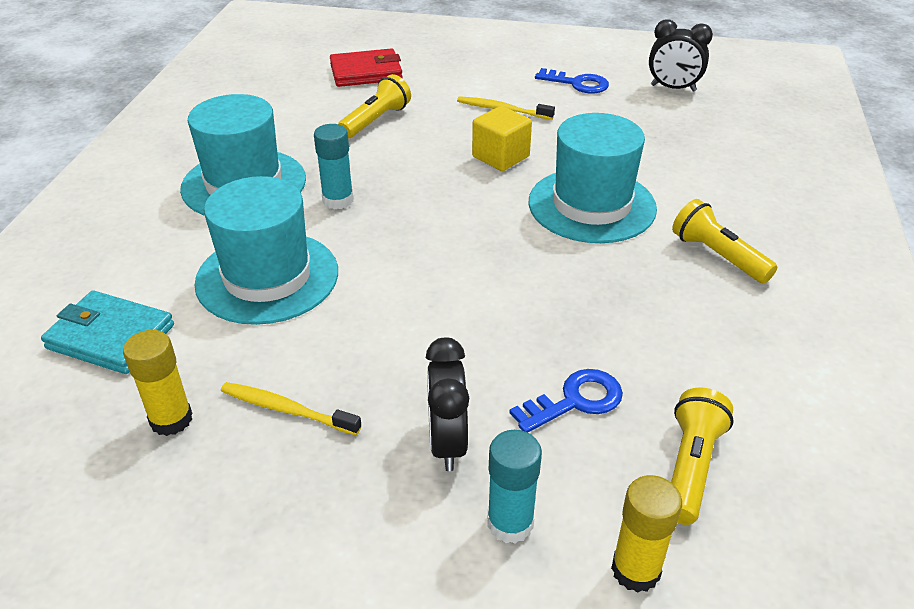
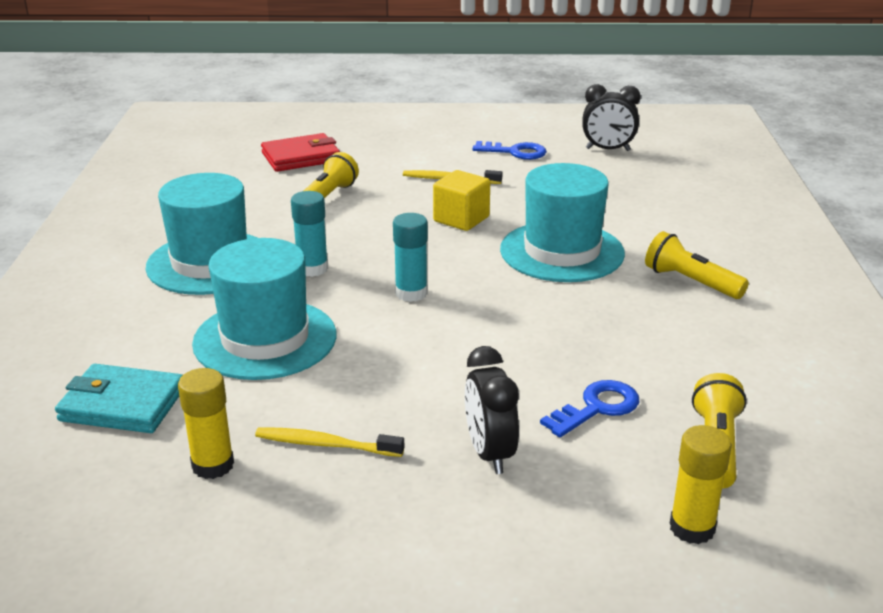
camera: 10 degrees left, 10 degrees down
(510, 523) = (568, 507): turquoise glue stick -> turquoise glue stick (411, 293)

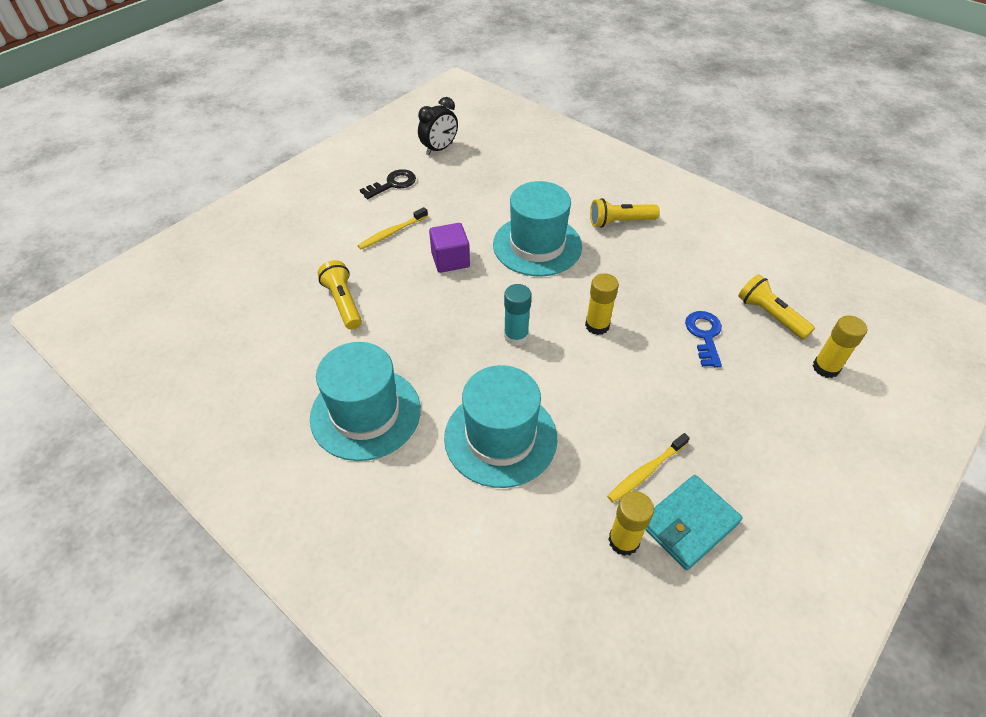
camera: 50 degrees left, 20 degrees up
(123, 404) = (510, 558): turquoise wallet -> turquoise wallet (689, 523)
(301, 157) = (262, 280): red wallet -> none
(312, 269) = (434, 364): turquoise glue stick -> none
(461, 219) = (450, 260): yellow cube -> purple cube
(489, 453) = (711, 403): black clock -> none
(499, 332) = (597, 325): none -> yellow glue stick
(515, 152) = (392, 184): blue key -> black key

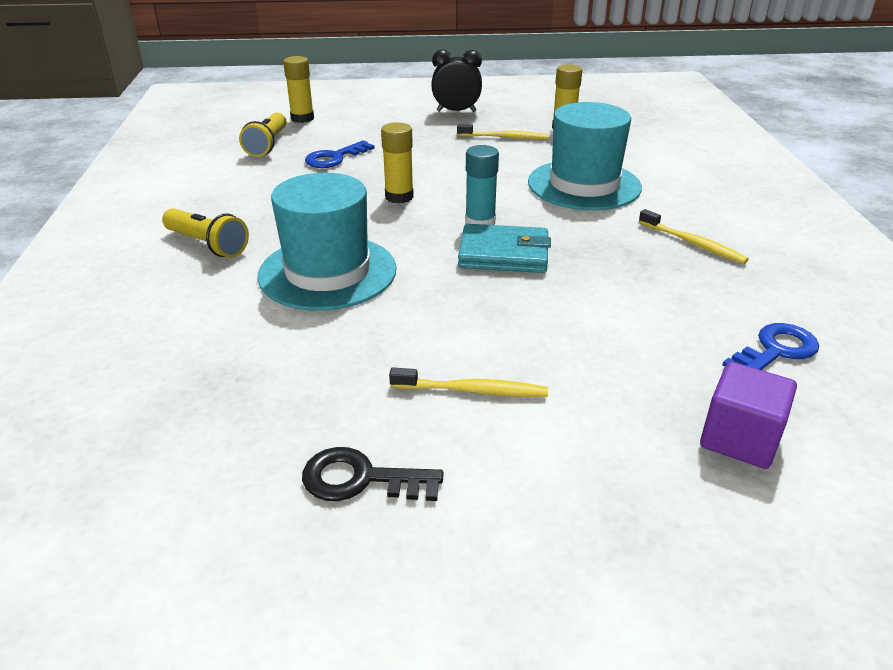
camera: 135 degrees left, 15 degrees down
(267, 341) = (775, 351): none -> blue key
(343, 303) = (636, 340): yellow flashlight -> none
(365, 413) = (692, 243): turquoise hat -> yellow toothbrush
(439, 149) = (176, 501): black clock -> black clock (456, 111)
(450, 260) = (444, 312): purple cube -> purple cube (739, 439)
(689, 523) = (514, 119): turquoise wallet -> turquoise wallet (504, 254)

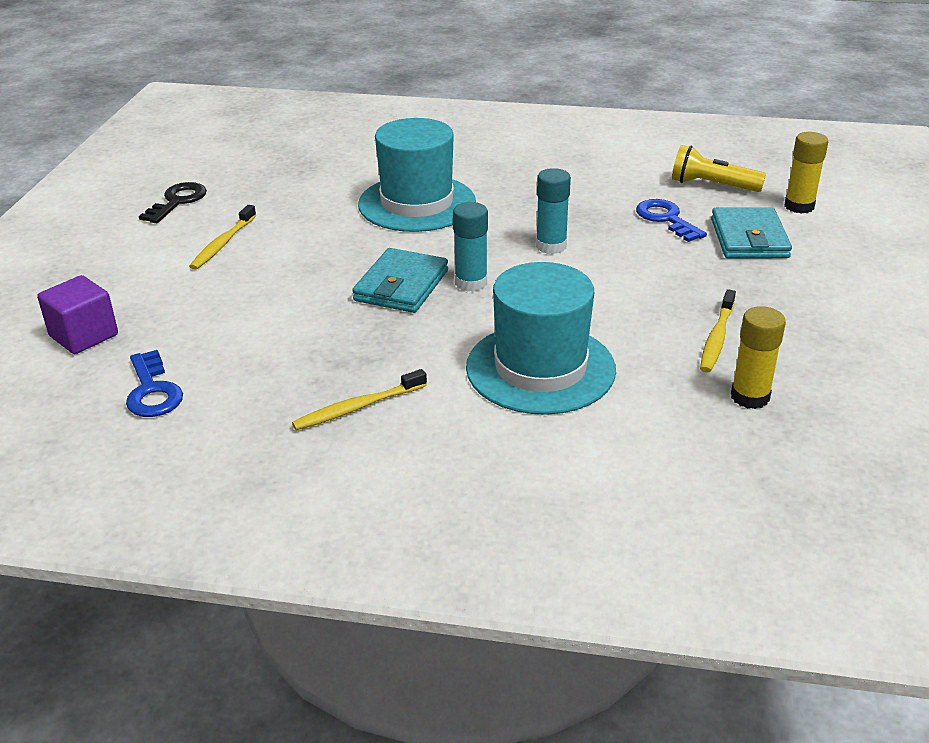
camera: 105 degrees right, 0 degrees up
(208, 245) = (490, 159): yellow flashlight -> none
(360, 132) = (749, 238): none -> turquoise wallet
(399, 197) = (551, 246): yellow glue stick -> turquoise glue stick
(456, 111) = (829, 315): black clock -> none

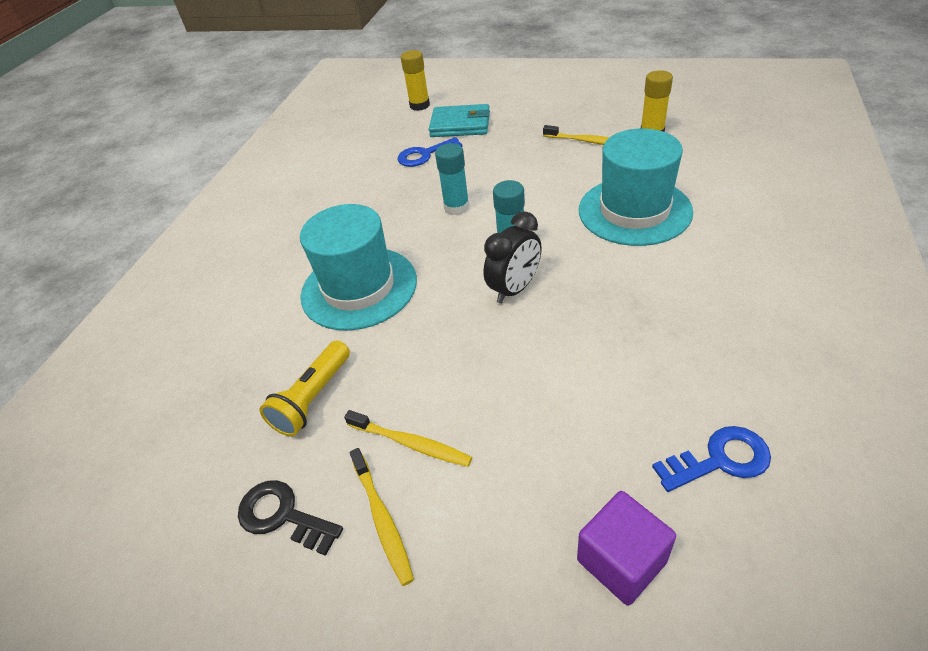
camera: 80 degrees left, 10 degrees up
(358, 407) = (707, 302): yellow toothbrush -> yellow toothbrush (382, 519)
(401, 286) = (514, 289): turquoise wallet -> black clock
(712, 185) = (378, 135): yellow flashlight -> yellow flashlight (313, 398)

